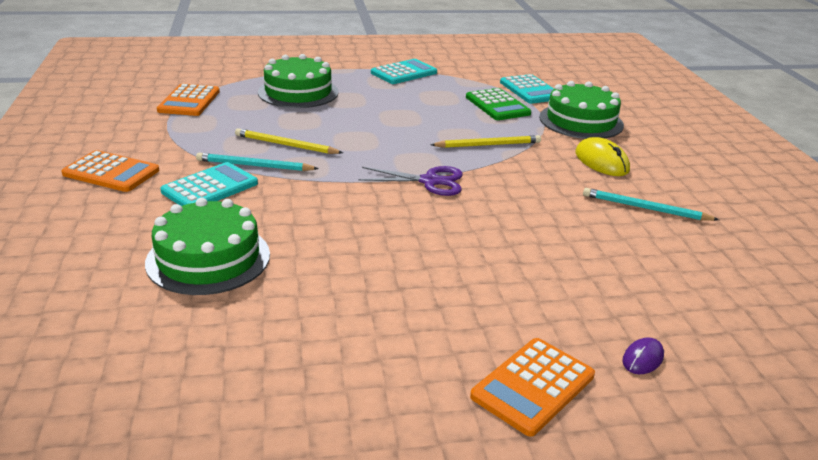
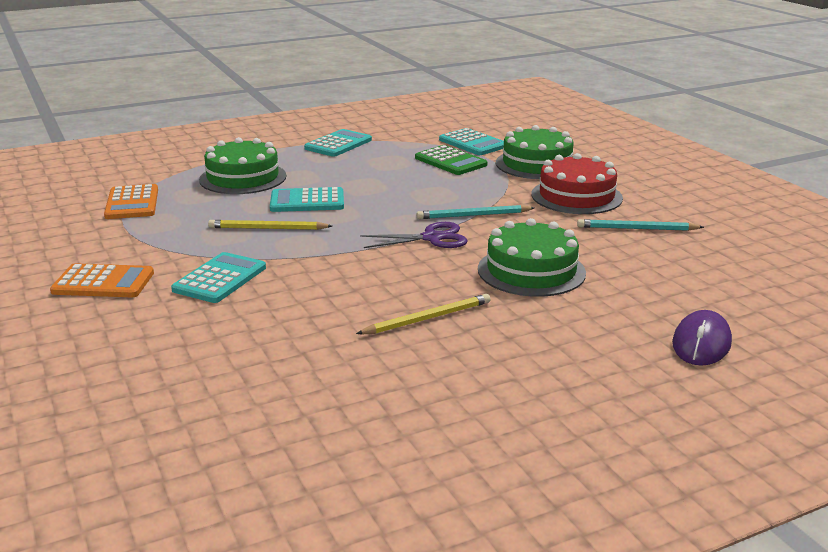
camera: 15 degrees left, 5 degrees down
(208, 258) = (267, 339): green cake -> green cake (531, 271)
(255, 166) = (250, 252): turquoise pencil -> turquoise pencil (474, 215)
(339, 124) = (307, 201): none -> turquoise calculator
(487, 145) = (464, 198): yellow pencil -> yellow pencil (427, 318)
(533, 386) = (627, 381): orange calculator -> none
(601, 161) = (576, 196): yellow mouse -> red cake
(642, 358) = (701, 343): purple mouse -> purple mouse, size x1.80

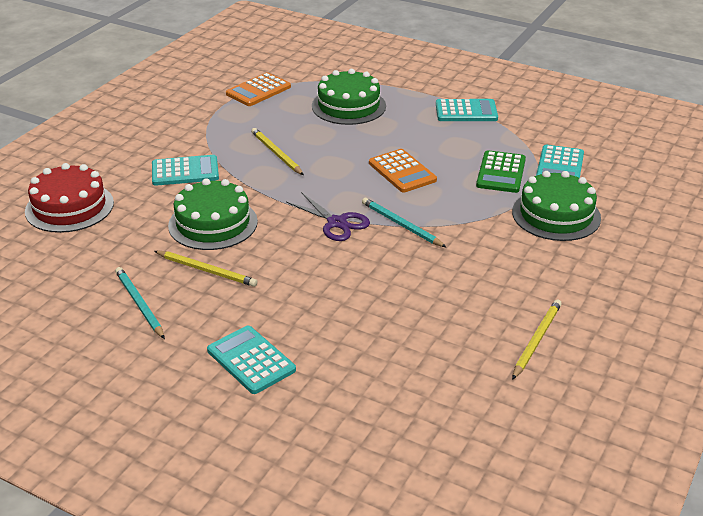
camera: 55 degrees right, 10 degrees up
(103, 282) = (142, 137): orange calculator -> orange calculator (402, 172)
(307, 201) = (339, 147): turquoise calculator -> turquoise calculator (251, 360)
(531, 271) = (328, 287): green cake -> green cake (213, 223)
(576, 196) = (507, 260): red cake -> red cake (69, 207)
(637, 229) = (474, 314): turquoise pencil -> turquoise pencil (139, 304)
(694, 219) = (536, 340): none -> yellow pencil
(701, 343) = (284, 409): purple mouse -> none

